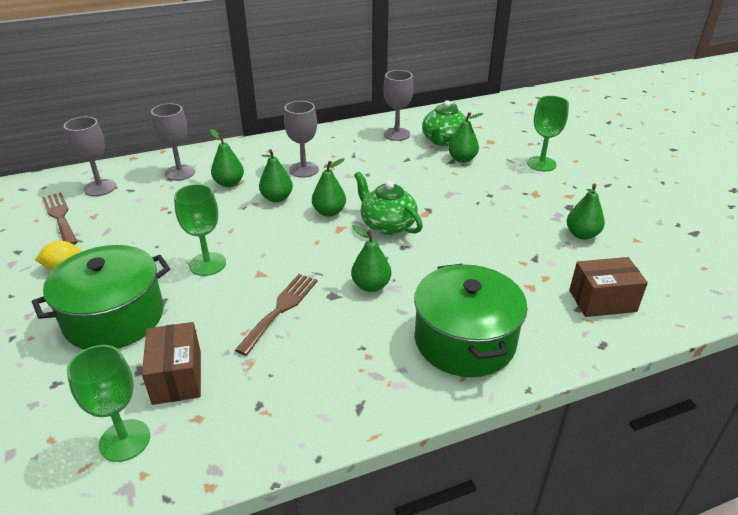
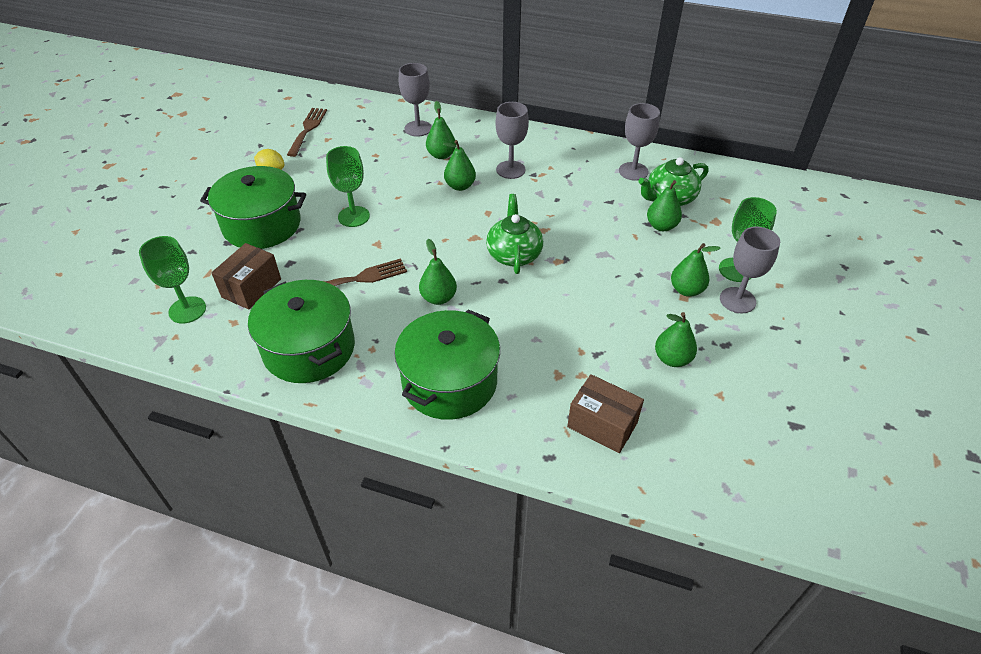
camera: 40 degrees right, 10 degrees up
(100, 188) = (354, 117): grey goblet -> grey goblet (737, 300)
(310, 392) = (309, 348): none -> green pot
(329, 212) = (484, 219): green pear -> green pear (686, 290)

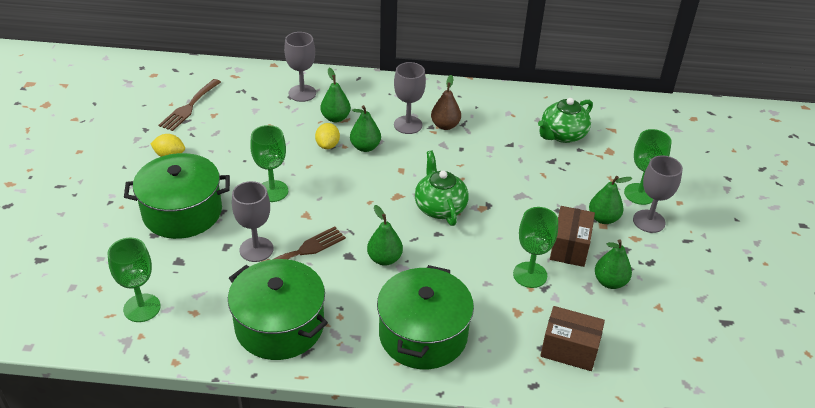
camera: 15 degrees left, 5 degrees down
(251, 288) = (198, 276): brown box -> brown box (569, 247)
(308, 129) = (189, 107): brown fork -> brown fork turned 150 degrees counterclockwise
(424, 180) = (327, 145): none -> yellow lemon
(548, 175) = (445, 125): none -> brown pear
(585, 337) = (530, 275): none -> green goblet
(633, 171) = (522, 112): grey goblet -> grey goblet (256, 249)
(661, 226) = (563, 162): green pear -> none

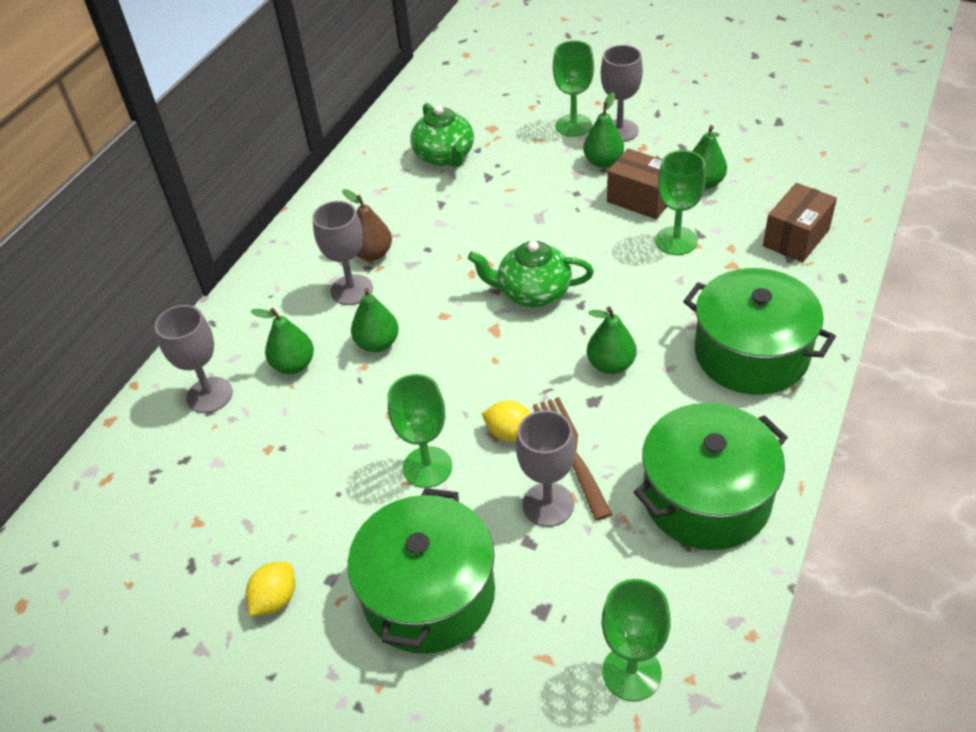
camera: 65 degrees left, 5 degrees up
(189, 107) = (155, 556): brown fork -> none
(327, 145) = (352, 385): yellow lemon -> yellow lemon (510, 433)

